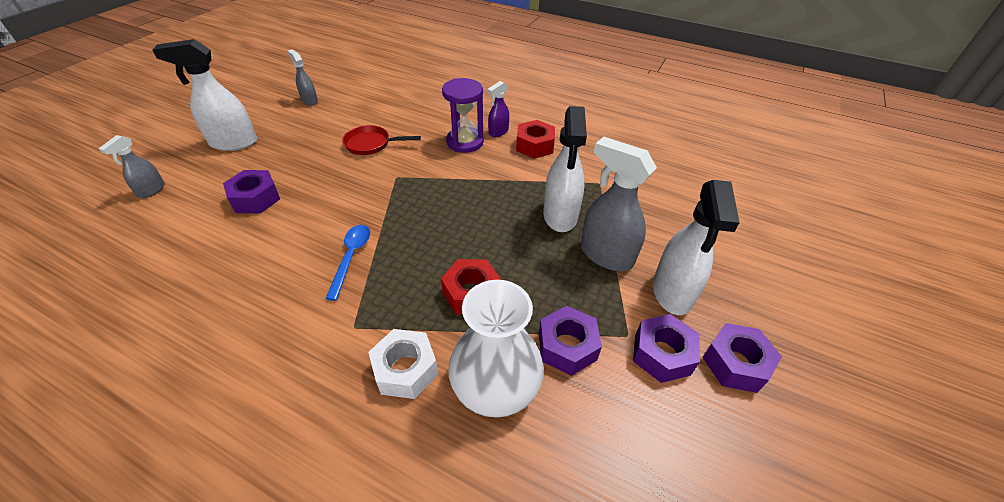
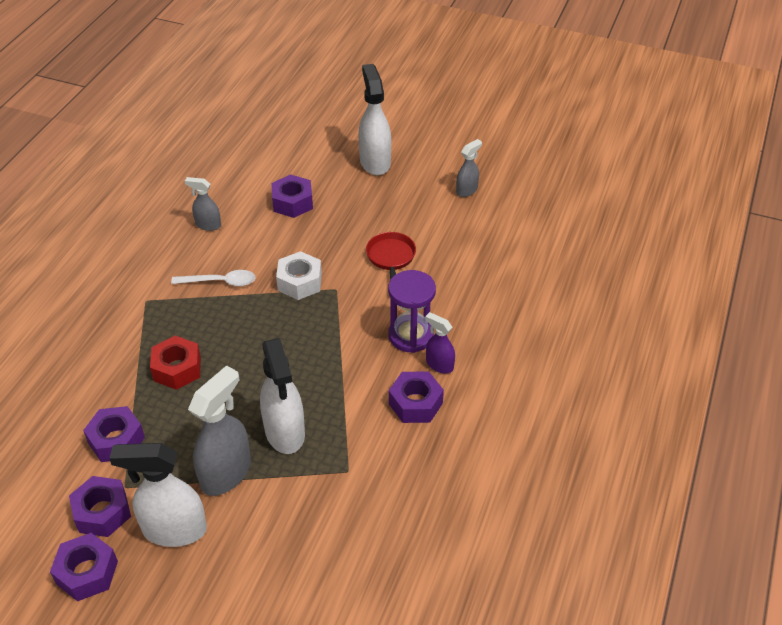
camera: 85 degrees right, 0 degrees up
(151, 190) = (298, 140): grey spray bottle -> grey spray bottle (208, 225)
(351, 257) = (220, 282): blue spoon -> white spoon
(405, 369) = (104, 338): white nut -> white nut (300, 282)
(495, 384) = (86, 394): white vase -> none
(534, 146) = (415, 403): red nut -> purple nut
(560, 216) = (285, 432): white spray bottle -> white spray bottle turned 105 degrees counterclockwise

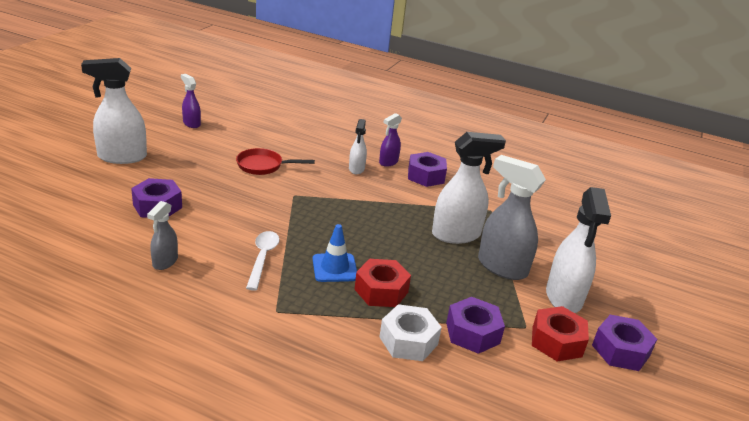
camera: 90 degrees left, 15 degrees down
(102, 512) = (556, 341): purple nut -> red nut
(210, 332) = (334, 268): none -> blue traffic cone
(300, 282) = (278, 212): white nut -> white nut (408, 341)
(411, 335) = (356, 169): purple hourglass -> white spray bottle
(467, 190) = (191, 124): grey spray bottle -> purple spray bottle

